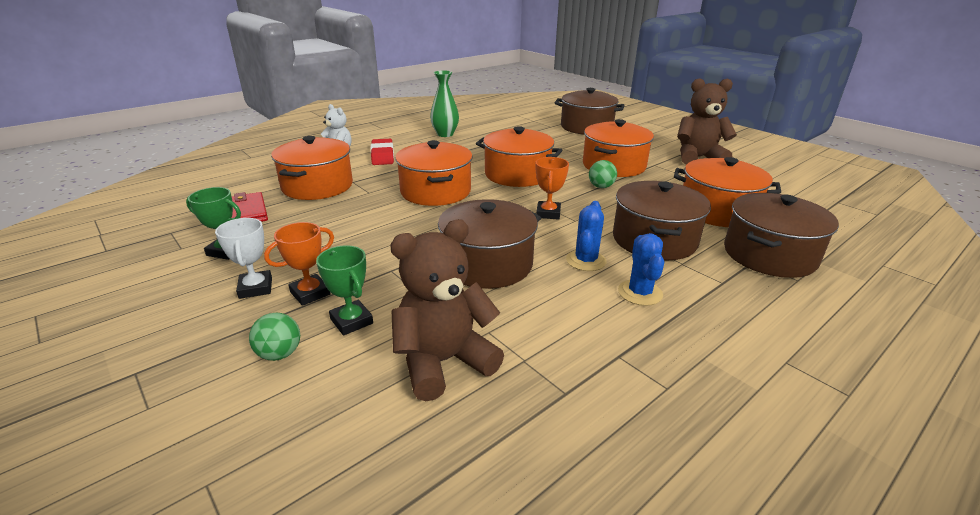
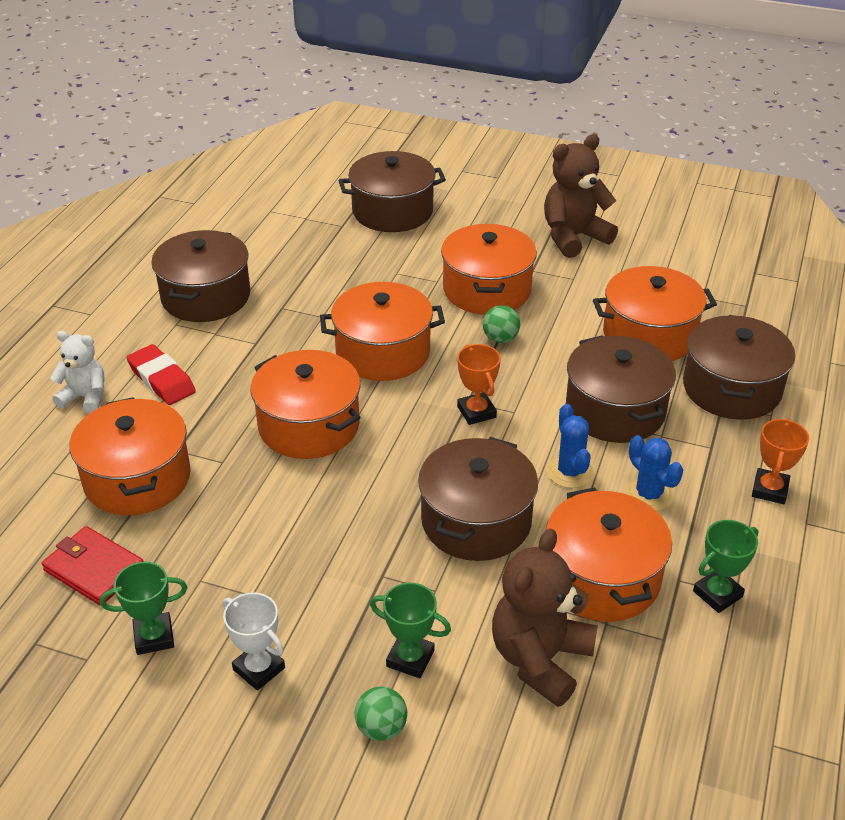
camera: 30 degrees left, 10 degrees up
(310, 293) = (328, 646): orange trophy -> orange trophy (770, 490)
(445, 134) = (206, 296): green vase -> brown pot
(550, 329) = (602, 578): none -> orange pot
(648, 380) = (717, 594): none -> green trophy

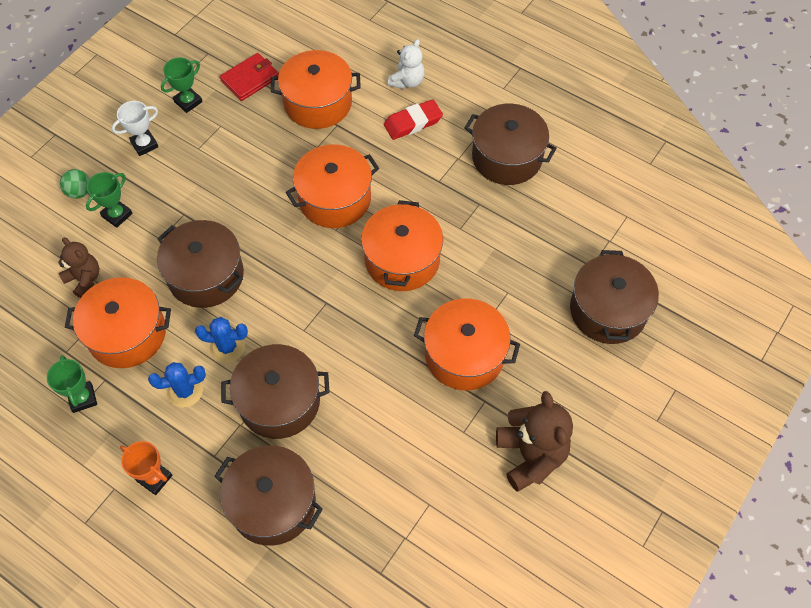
camera: 105 degrees right, 20 degrees up
(154, 637) = (188, 102): green trophy -> green trophy turned 45 degrees clockwise
(476, 412) = (312, 305): orange trophy -> none
(500, 339) = (394, 346): green ball -> none
(540, 659) = (84, 279): brown teddy bear -> brown teddy bear, size x0.62
(649, 335) = (363, 465): orange pot -> none

